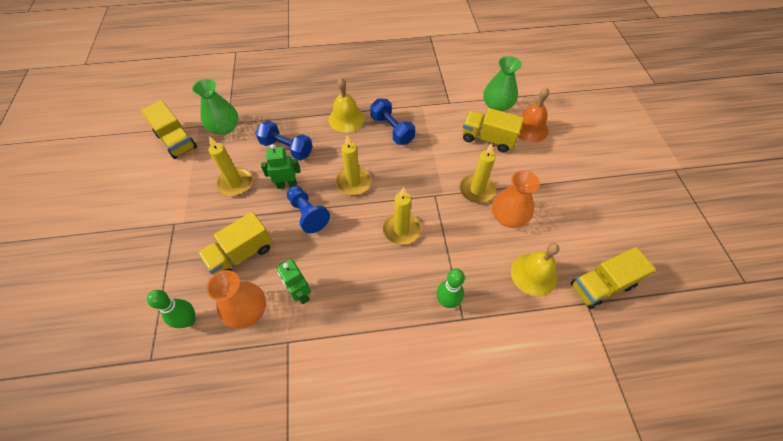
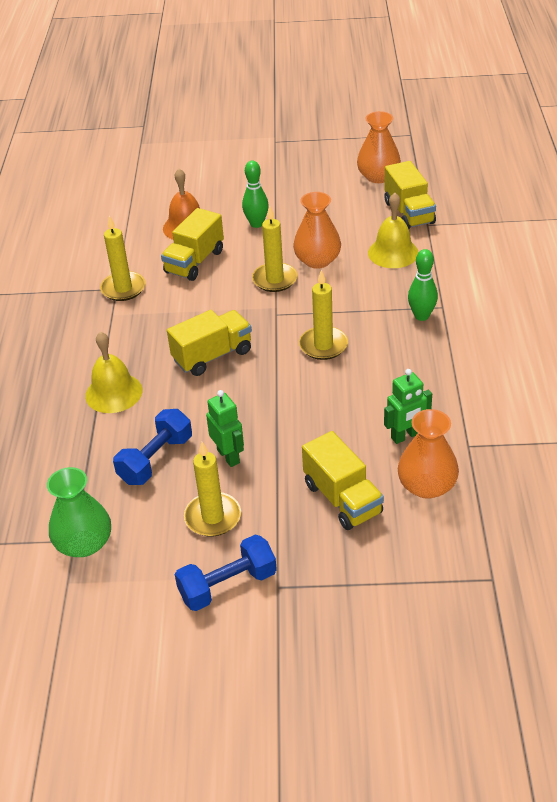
camera: 80 degrees left, 15 degrees down
(176, 141) = (96, 610): yellow truck -> yellow truck (212, 356)
(189, 320) = (439, 545): green bowling pin -> green bowling pin (256, 224)
(287, 185) = (228, 456): green robot -> green robot turned 150 degrees clockwise
(308, 214) = (285, 432): blue pawn -> none
(353, 182) = (239, 386): yellow candle -> yellow candle (123, 288)
(392, 129) = (151, 346): blue dumbbell -> blue dumbbell (227, 585)
(497, 105) = (137, 247): green vase -> none
(653, 255) = (378, 176): none -> orange vase

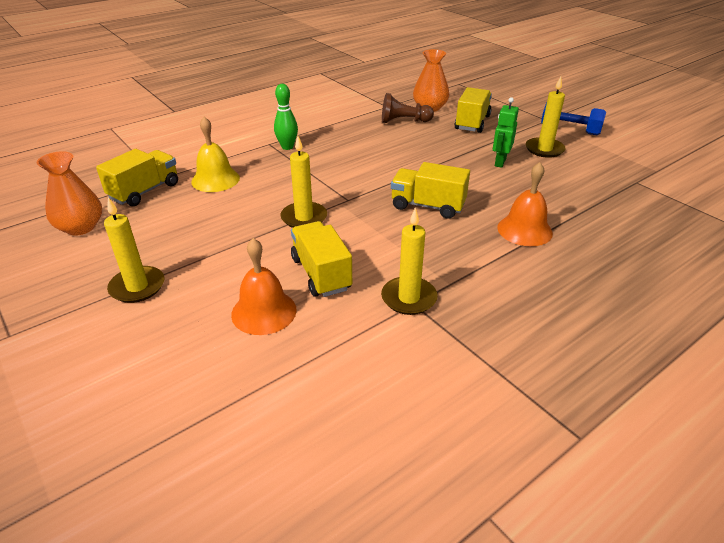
camera: 130 degrees left, 5 degrees down
(84, 543) = (631, 177): green vase -> none
(113, 393) = (524, 230): yellow bell -> orange bell
(156, 459) = (543, 184): blue dumbbell -> none
(194, 262) = (321, 274): yellow truck -> yellow truck turned 105 degrees counterclockwise
(256, 224) = (221, 265): green bowling pin -> none
(317, 260) = (256, 208): orange vase -> none
(323, 345) = (360, 169): yellow candle -> yellow candle (137, 287)
(405, 436) = (403, 121): green robot -> brown pawn

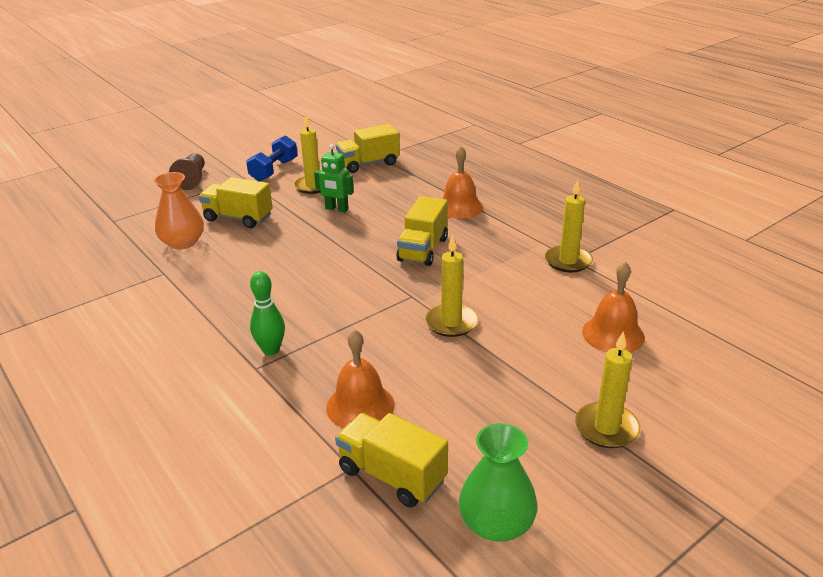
camera: 90 degrees left, 5 degrees down
(80, 227) = (496, 523): orange vase -> green vase
(215, 179) = (360, 406): yellow bell -> orange bell
(321, 274) = (548, 306): yellow truck -> yellow truck (368, 164)
(403, 121) = (218, 261): brown pawn -> brown pawn (192, 180)

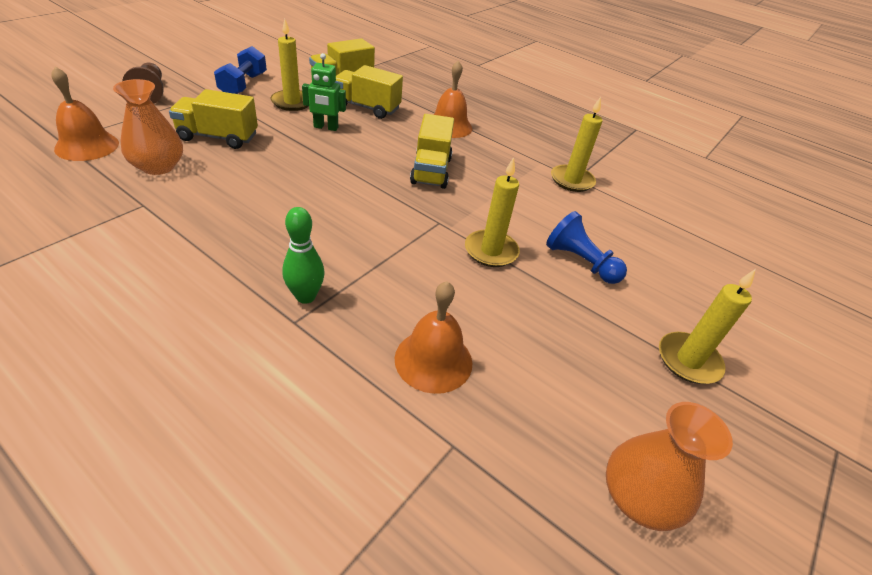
camera: 20 degrees left, 10 degrees up
(392, 475) = (502, 449): yellow truck -> yellow truck (367, 107)
(496, 523) = (638, 497): green vase -> orange vase
(538, 337) = (580, 262): none -> blue pawn
(613, 334) = (645, 255): orange bell -> orange bell (87, 146)

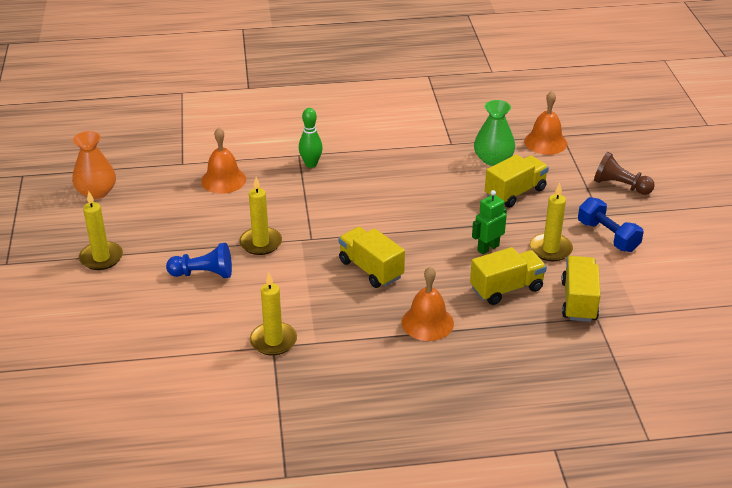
camera: 140 degrees right, 5 degrees down
(158, 166) = (493, 159): orange vase -> green vase

